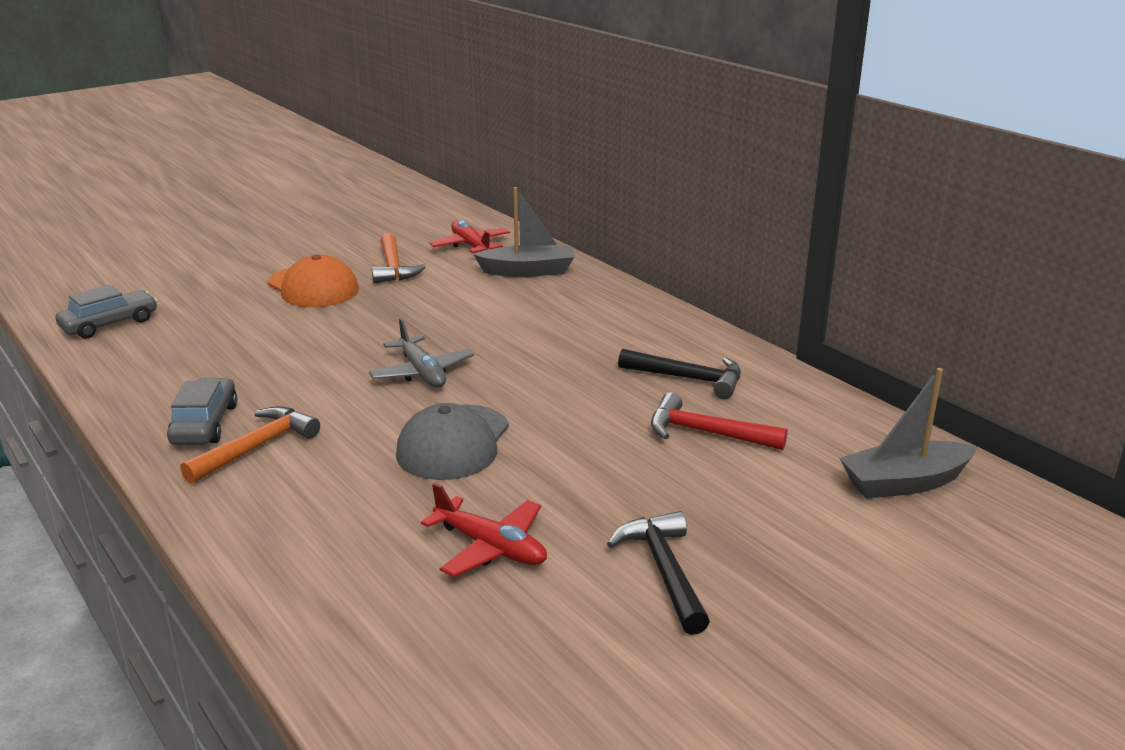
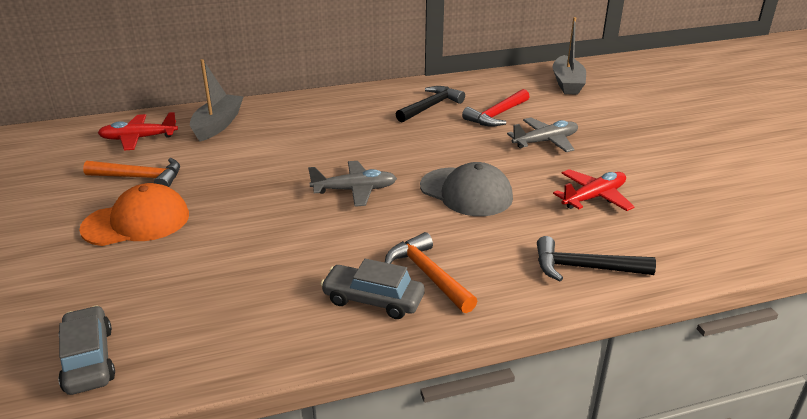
camera: 70 degrees left, 5 degrees up
(647, 486) = (545, 141): none -> grey plane
(664, 571) = (628, 153): black hammer -> black hammer (584, 268)

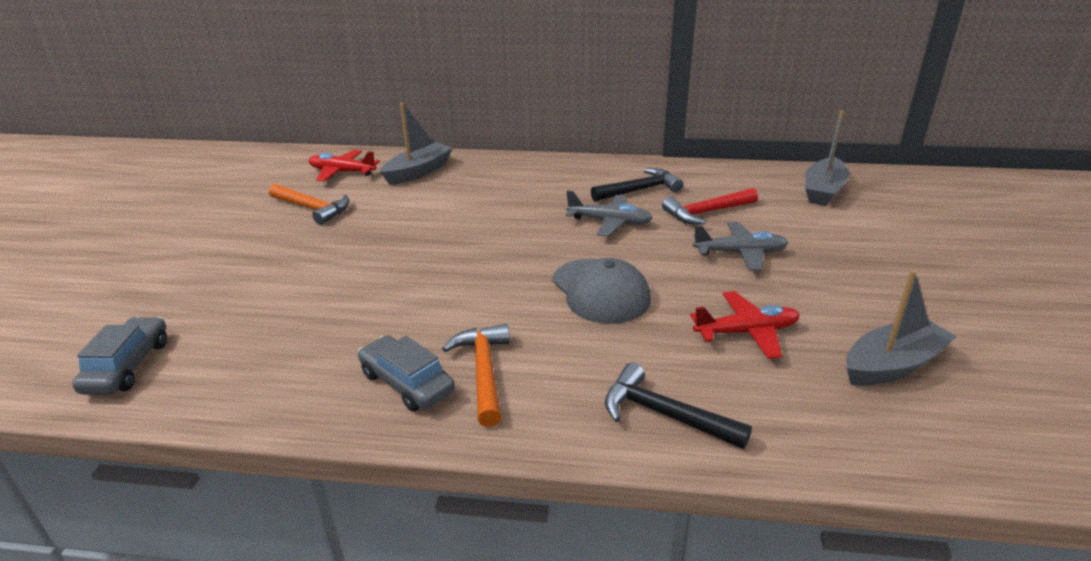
camera: 25 degrees right, 0 degrees up
(136, 222) = (274, 249): orange cap -> none
(355, 190) = (487, 262): grey plane -> grey plane (609, 222)
(699, 196) = (892, 365): none -> grey boat

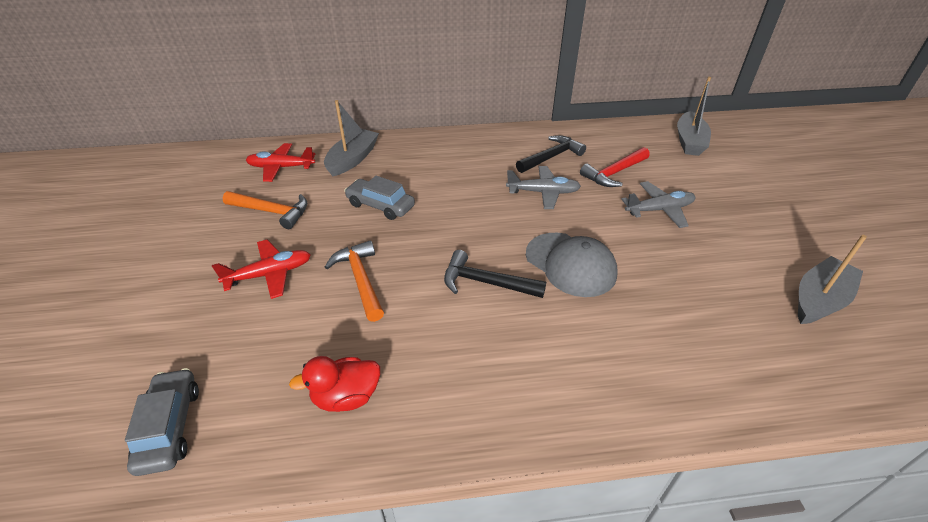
camera: 15 degrees left, 10 degrees up
(298, 369) = (346, 397): none -> red duck
(407, 383) = (455, 392): grey car -> grey car (380, 205)
(484, 372) = (516, 367): orange hammer -> orange hammer (361, 280)
(664, 414) = (682, 381): black hammer -> black hammer (486, 282)
(746, 332) = (702, 287): red plane -> red plane (270, 274)

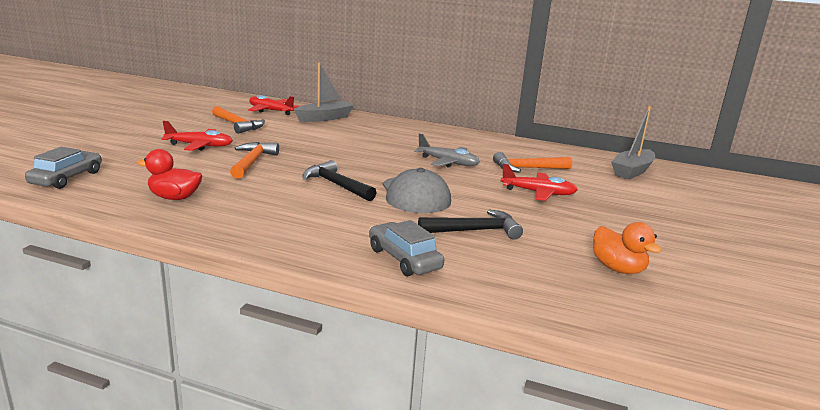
camera: 25 degrees right, 20 degrees down
(380, 205) = (313, 139): grey car -> grey car (404, 259)
(551, 157) = (483, 150): black hammer -> black hammer (474, 231)
(614, 173) = (527, 168): red hammer -> orange hammer
(659, 210) = (538, 193): grey plane -> red plane
(819, 300) = (618, 268): grey boat -> orange duck

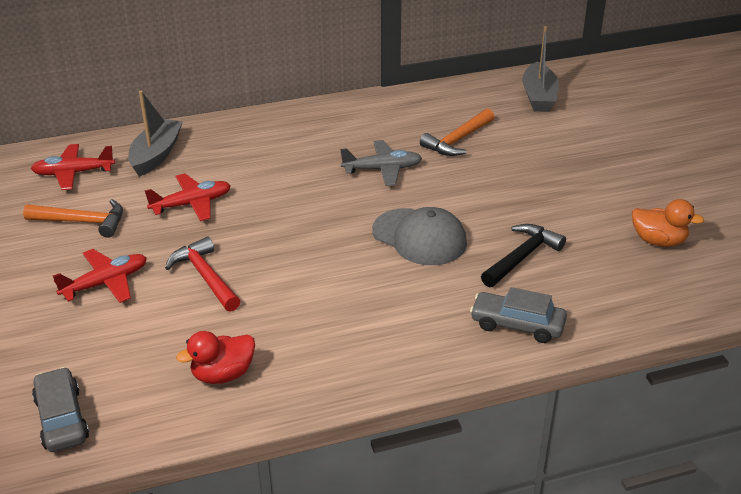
camera: 35 degrees left, 15 degrees up
(252, 162) = (205, 277): orange hammer -> red hammer
(336, 185) = (336, 264): black hammer -> none
(538, 193) = (507, 174): red plane -> red plane (192, 204)

